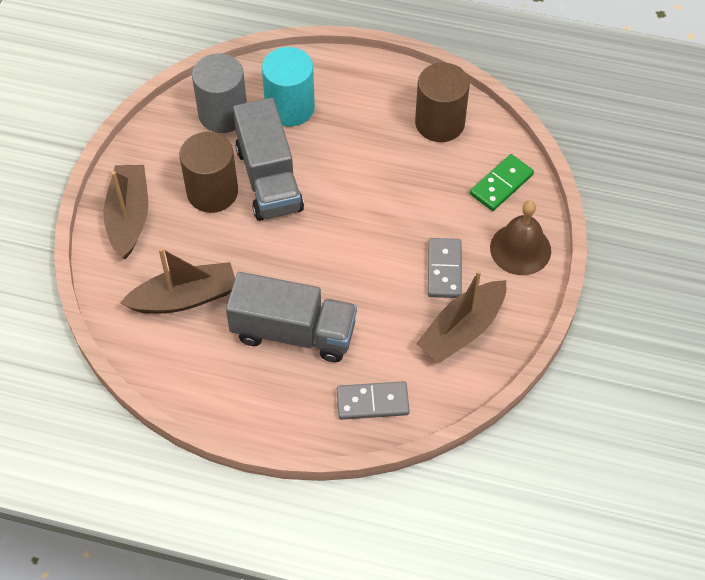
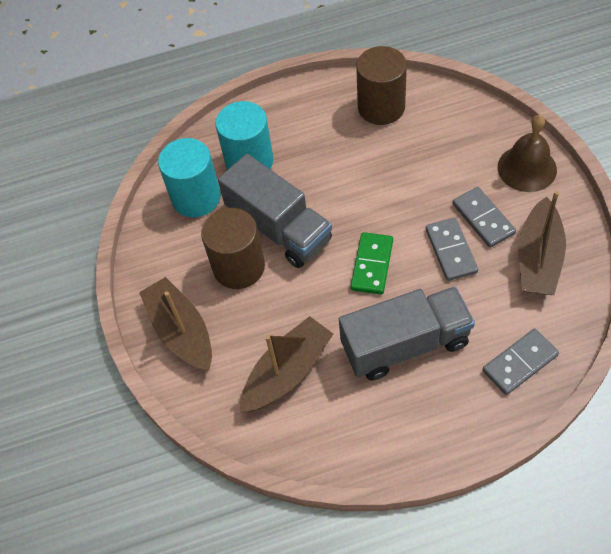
camera: 25 degrees left, 0 degrees up
(223, 114) = (196, 197): grey cylinder -> turquoise cylinder
(394, 280) = (450, 251): none -> grey domino
(501, 184) = (469, 127): green domino -> green domino (372, 265)

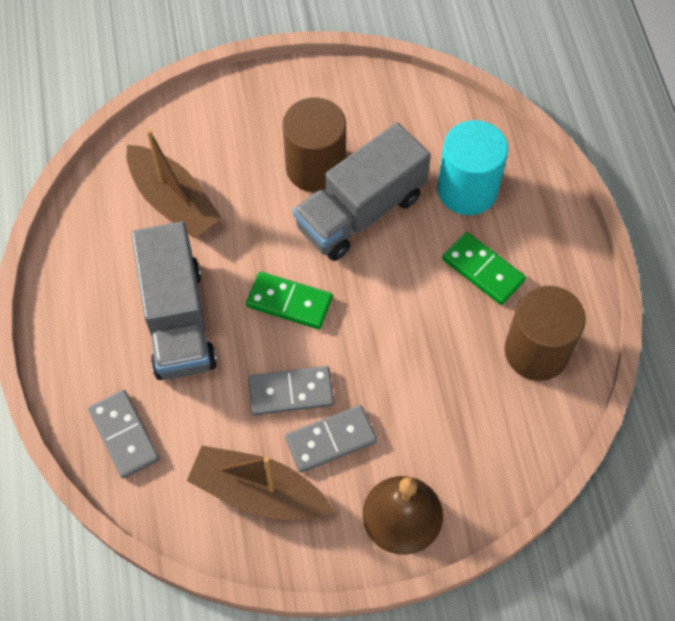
camera: 90 degrees right, 5 degrees up
(181, 331) = (246, 109): brown boat -> none
(196, 197) = (421, 132): turquoise cylinder -> none
(320, 144) = (482, 270): none -> green domino

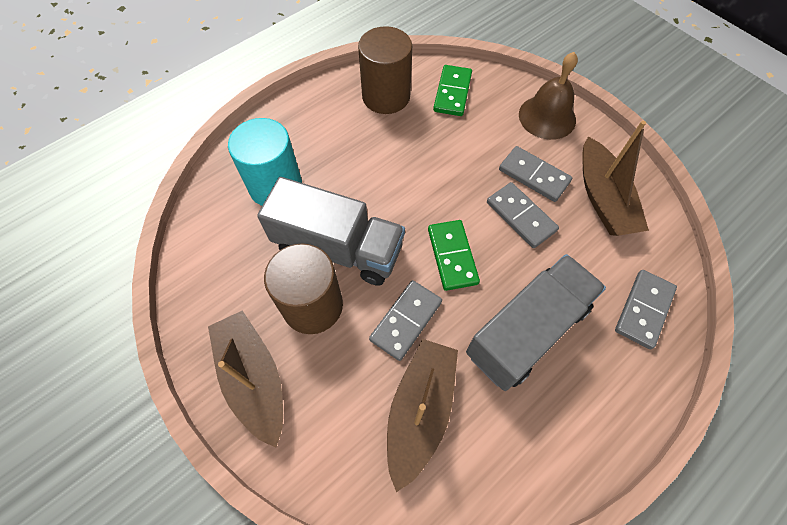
camera: 120 degrees left, 0 degrees up
(253, 230) = (406, 321): none -> grey domino
(279, 103) = (253, 378): none -> brown boat
(482, 270) = (342, 148): green domino -> green domino (452, 93)

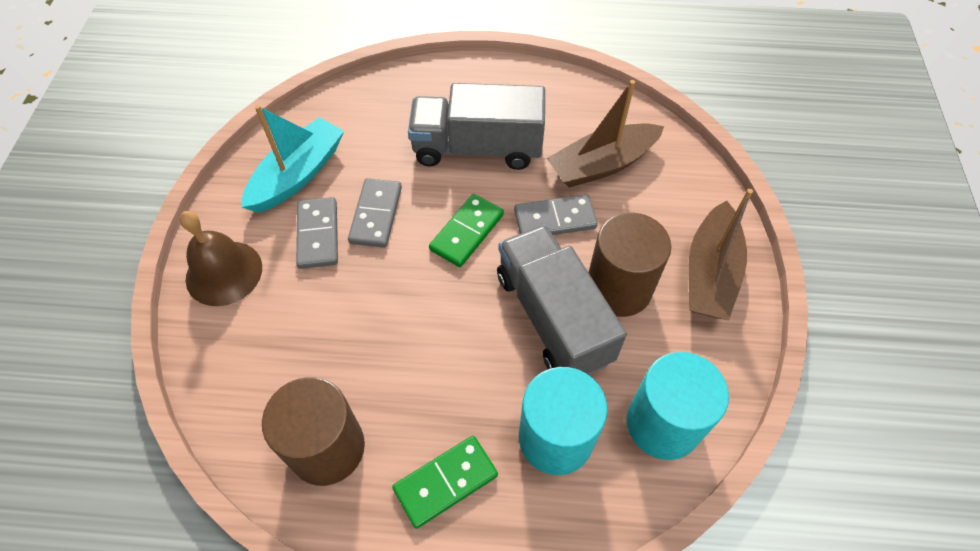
camera: 135 degrees left, 5 degrees down
(217, 241) = (663, 423): none -> turquoise cylinder
(452, 93) = (259, 383): green domino -> green domino (445, 482)
(603, 198) = (298, 175): brown boat -> turquoise boat
(644, 310) = (387, 100): grey domino -> none

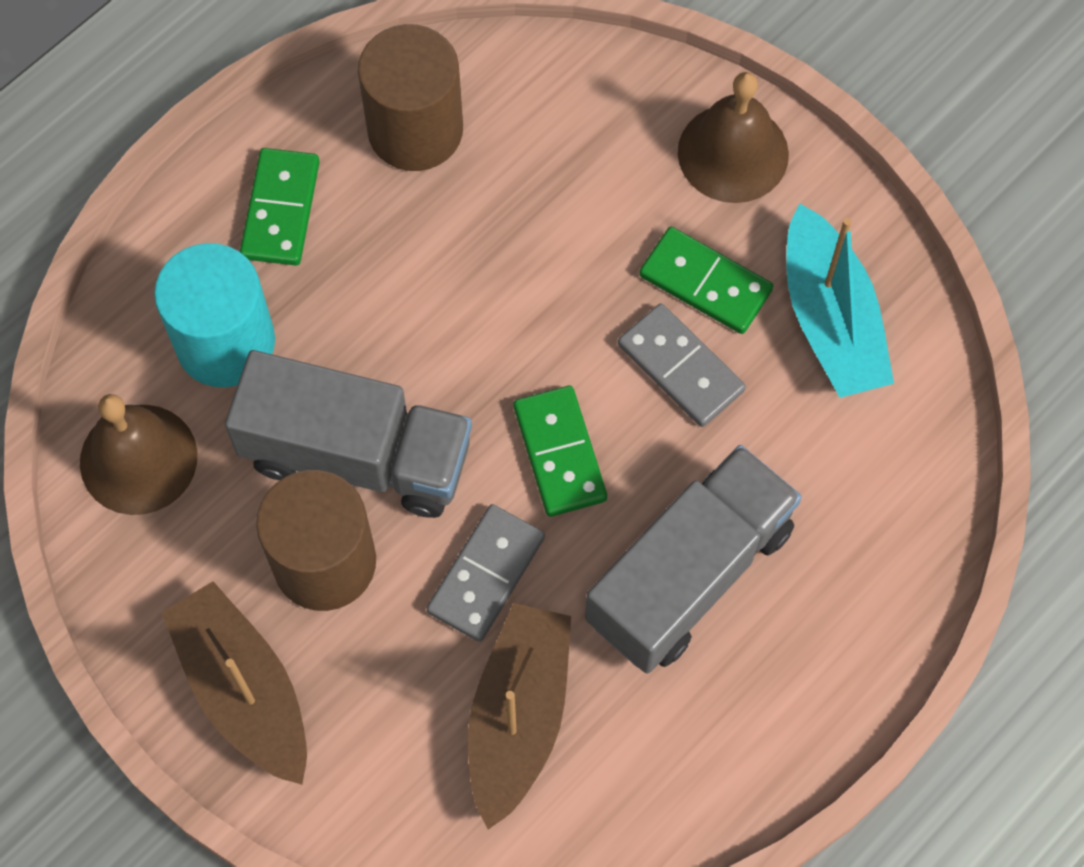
camera: 130 degrees right, 10 degrees up
(318, 235) = (705, 283): grey domino -> green domino
(663, 423) = (138, 459): turquoise cylinder -> brown bell

